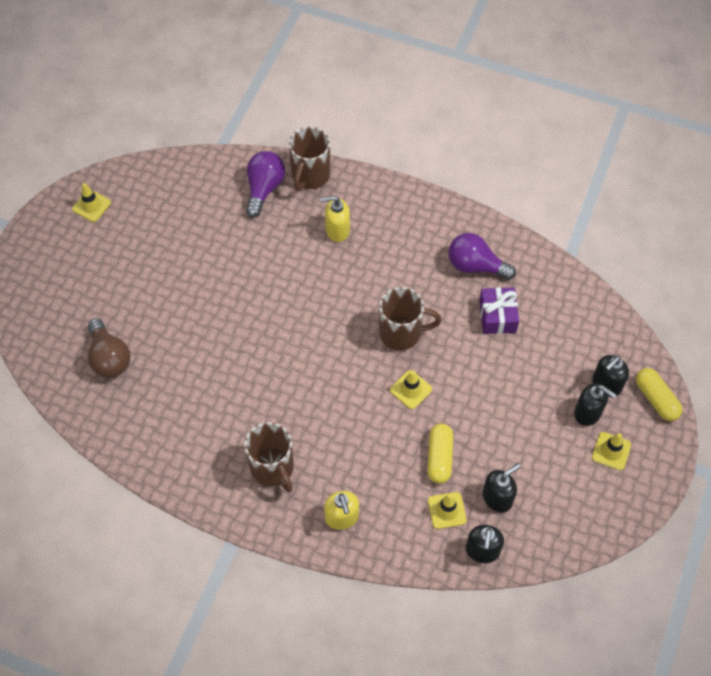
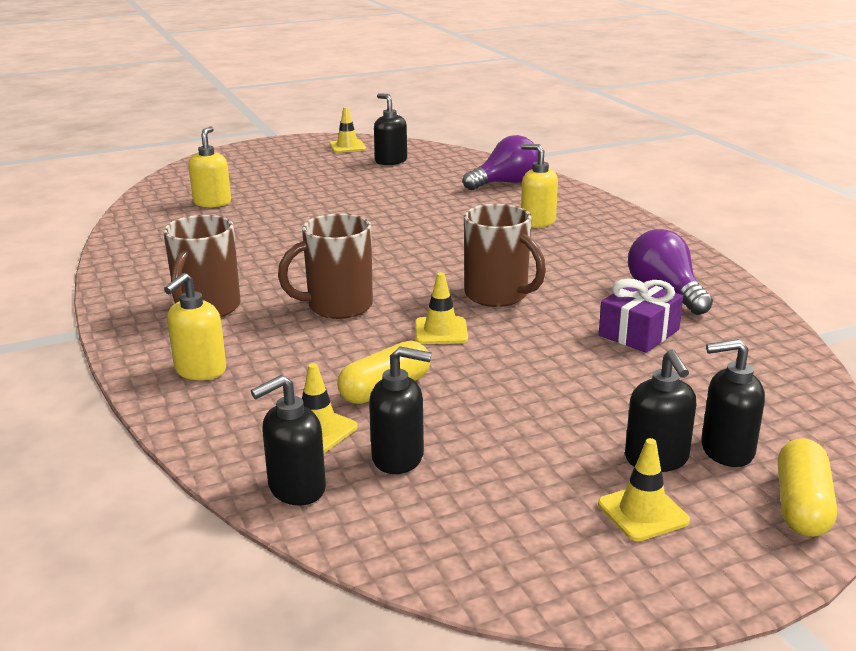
camera: 45 degrees right, 35 degrees down
(109, 358) = (212, 203): brown light bulb -> yellow soap dispenser
(151, 208) = (391, 161): none -> black soap dispenser
(310, 176) = (562, 191): brown mug -> brown mug (338, 307)

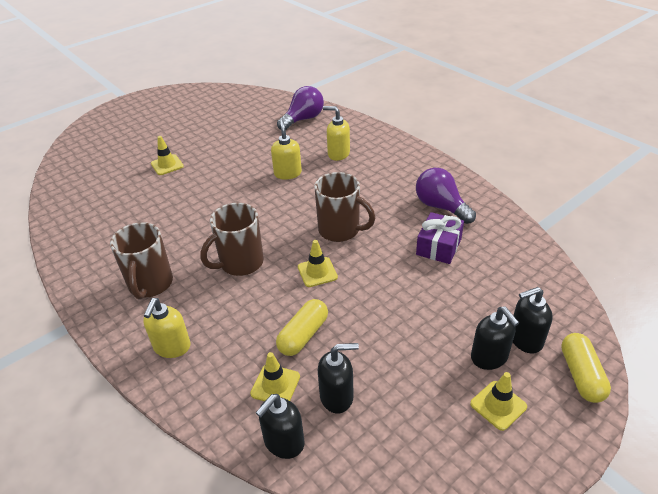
camera: 15 degrees left, 15 degrees up
(212, 203) = (107, 174): yellow soap dispenser -> yellow soap dispenser (287, 173)
(347, 147) = (181, 99): yellow traffic cone -> yellow traffic cone (167, 165)
(391, 161) = (217, 109): black soap dispenser -> none

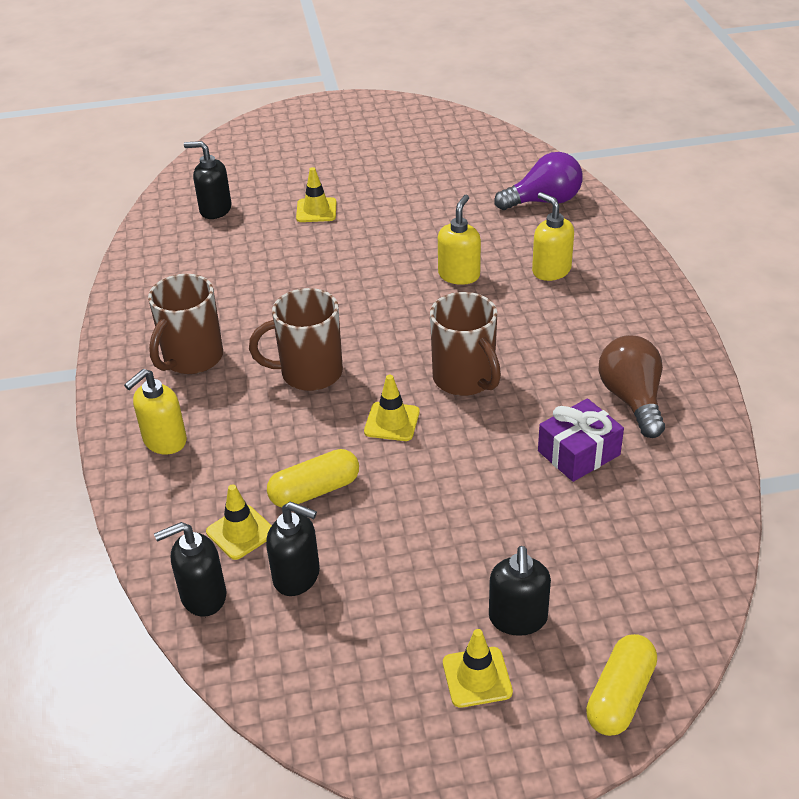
camera: 30 degrees right, 0 degrees up
(441, 207) = (632, 399): purple light bulb -> brown light bulb
(525, 339) = (586, 620): black soap dispenser -> black soap dispenser (215, 210)

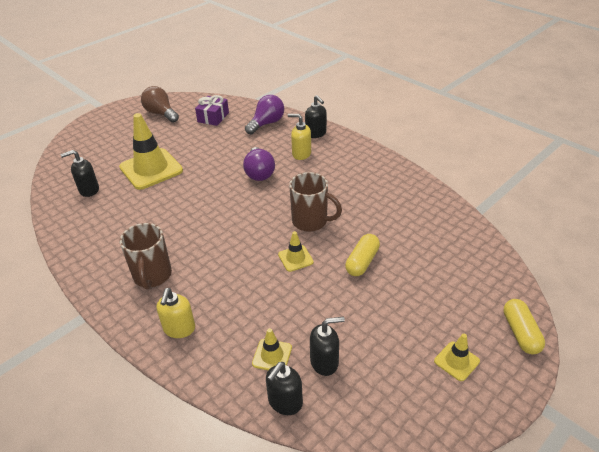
camera: 35 degrees left, 0 degrees up
(309, 373) = (228, 253): brown mug -> none
(315, 491) = (290, 312): yellow capsule -> yellow capsule (362, 262)
(316, 210) = (151, 169): yellow traffic cone -> yellow traffic cone, size x2.13
(459, 275) = (259, 173): yellow soap dispenser -> purple light bulb
(518, 619) = (446, 322): black soap dispenser -> black soap dispenser (316, 133)
(579, 453) = (395, 232): purple gift -> purple gift (213, 117)
(632, 399) = (394, 197): brown light bulb -> brown light bulb (161, 114)

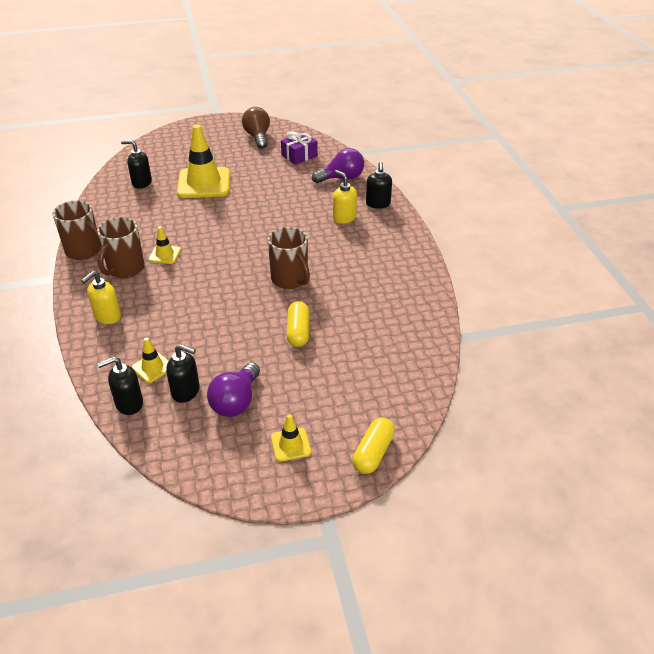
camera: 30 degrees right, 0 degrees up
(92, 276) = (84, 251): none -> brown mug
(259, 173) = (289, 220): purple light bulb -> purple light bulb (236, 401)
(295, 258) = (245, 304): yellow traffic cone -> yellow traffic cone (165, 254)
(362, 262) = (298, 331): yellow capsule -> yellow capsule turned 60 degrees counterclockwise

